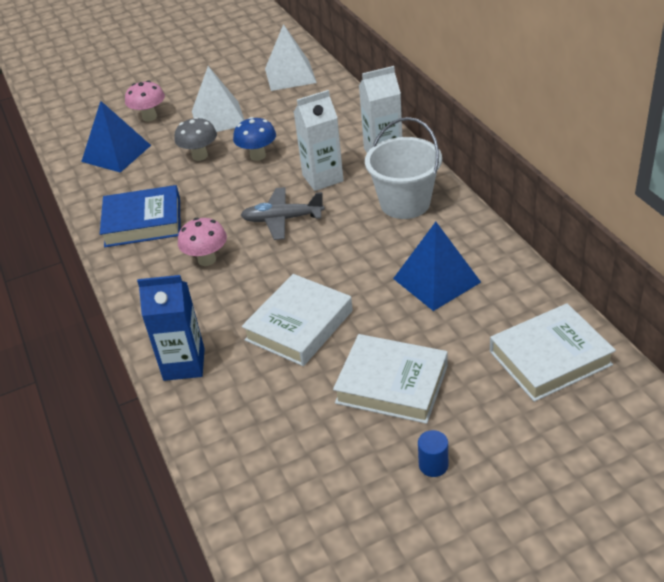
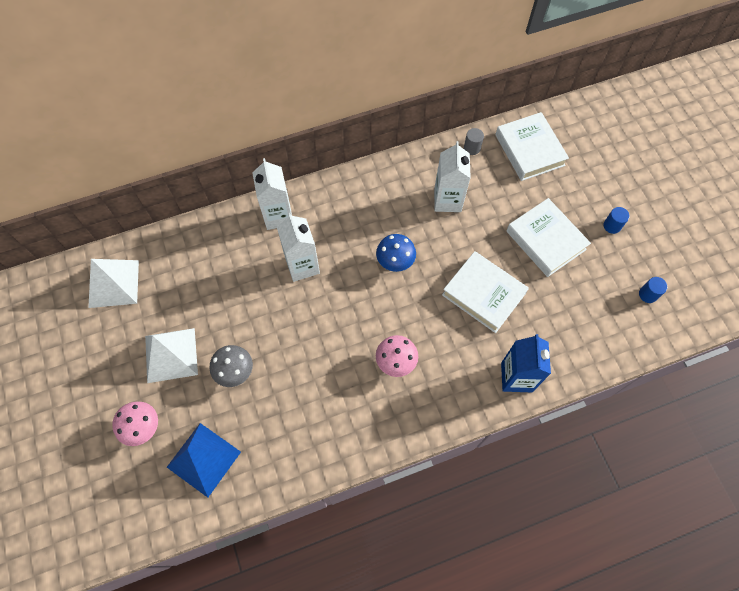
camera: 90 degrees left, 25 degrees up
(143, 222) = (330, 422): blue book -> none
(258, 156) = (252, 318): blue mushroom -> blue mushroom (395, 262)
(282, 219) = (353, 301): grey plane -> none
(313, 513) = (648, 294): none -> blue cylinder
(392, 384) = (545, 240): white book -> white book turned 60 degrees counterclockwise
(405, 203) = (353, 208): white bucket -> none
(436, 280) = (447, 200): blue pyramid -> white carton
(531, 296) = (472, 148): none -> grey cylinder

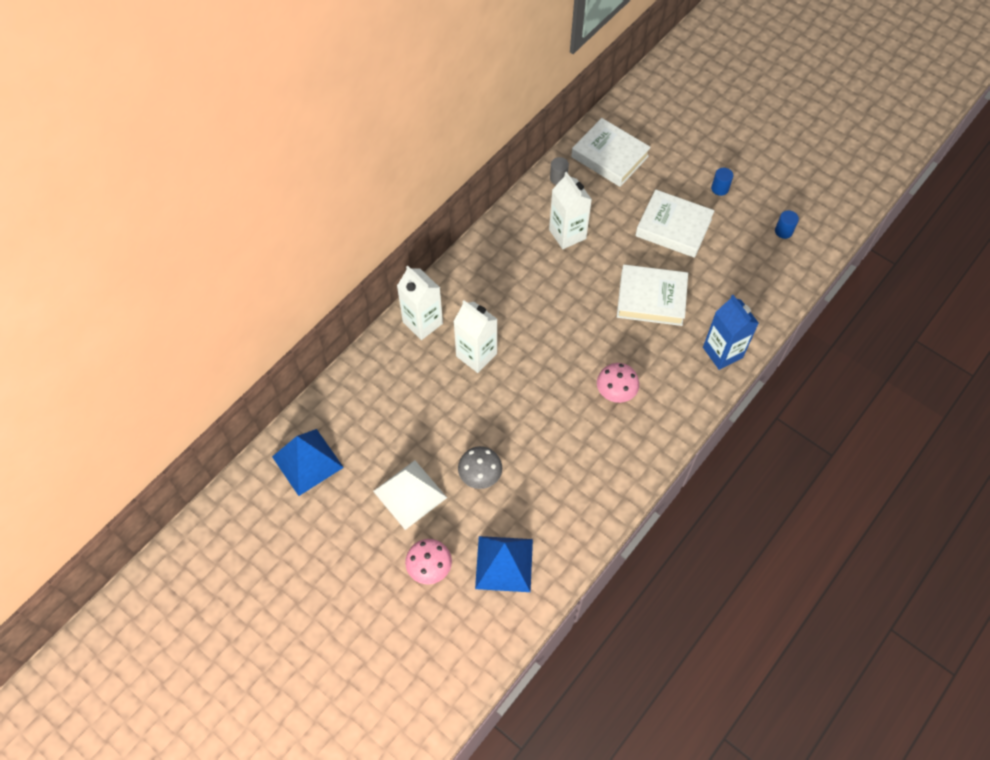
camera: 30 degrees left, 5 degrees down
(113, 283) = (307, 462): white pyramid -> blue pyramid
(395, 262) = (557, 310): blue mushroom -> none

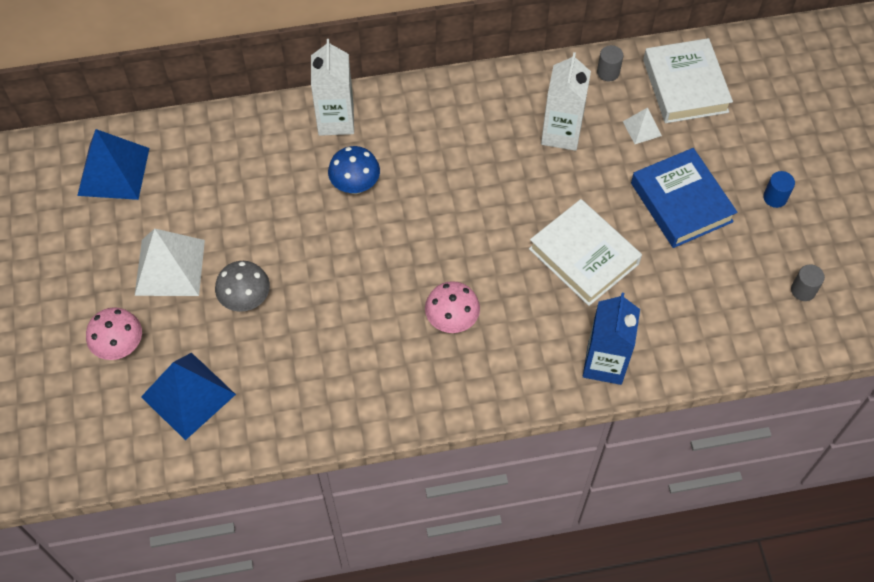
camera: 40 degrees right, 0 degrees up
(476, 355) = (355, 186): white carton -> blue mushroom
(610, 199) = (642, 128): none -> white pyramid
(673, 227) = (681, 202): white book -> blue book
(783, 231) = (803, 290): blue cylinder -> grey cylinder

